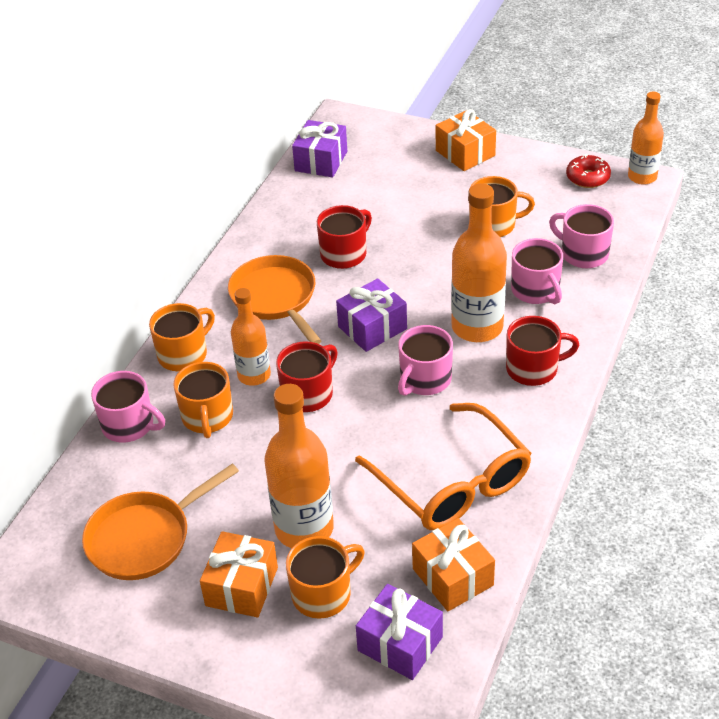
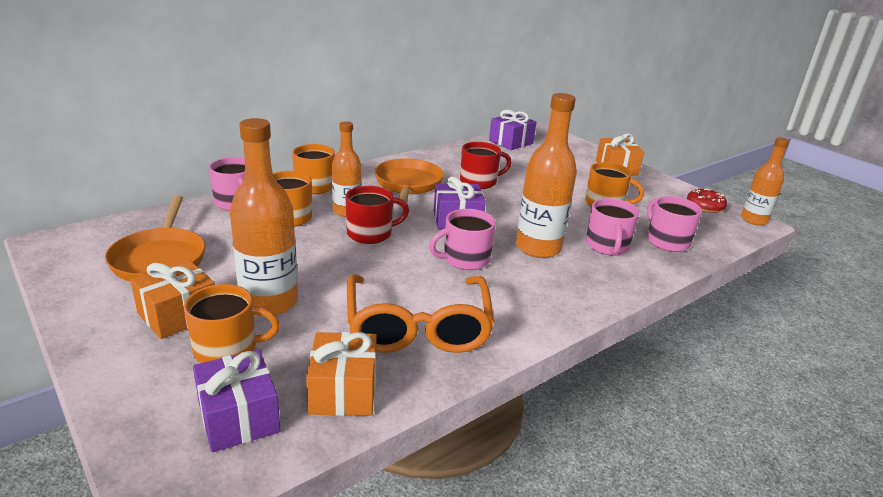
camera: 25 degrees right, 15 degrees down
(145, 538) = (160, 258): orange pan -> orange pan turned 90 degrees counterclockwise
(533, 369) = (562, 287): red mug -> none

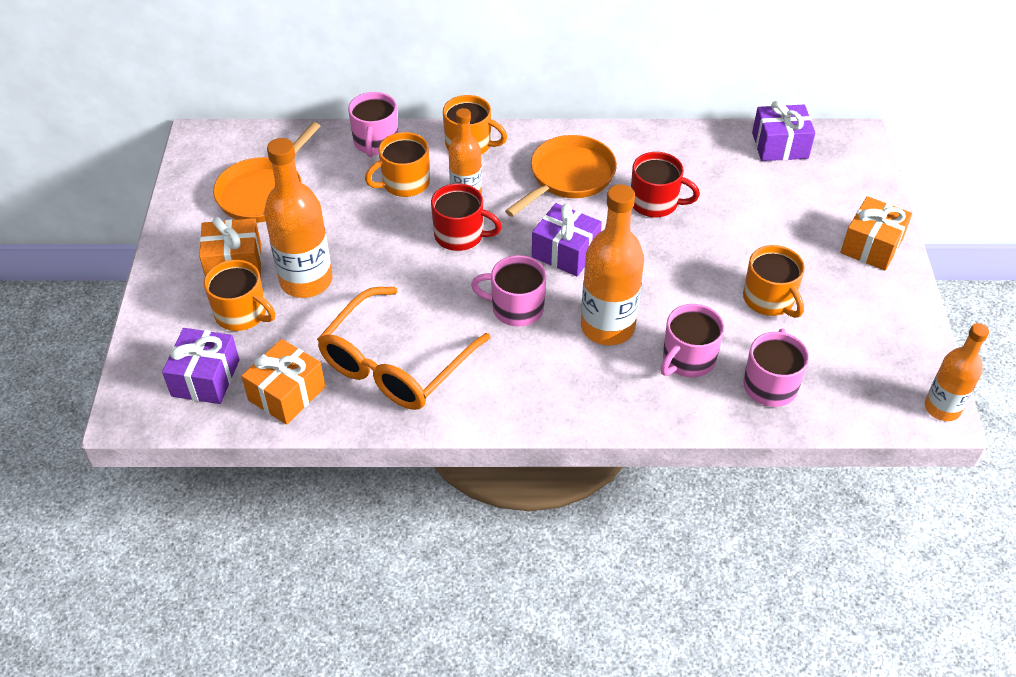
camera: 40 degrees right, 20 degrees up
(705, 206) = (904, 358): red donut -> none

